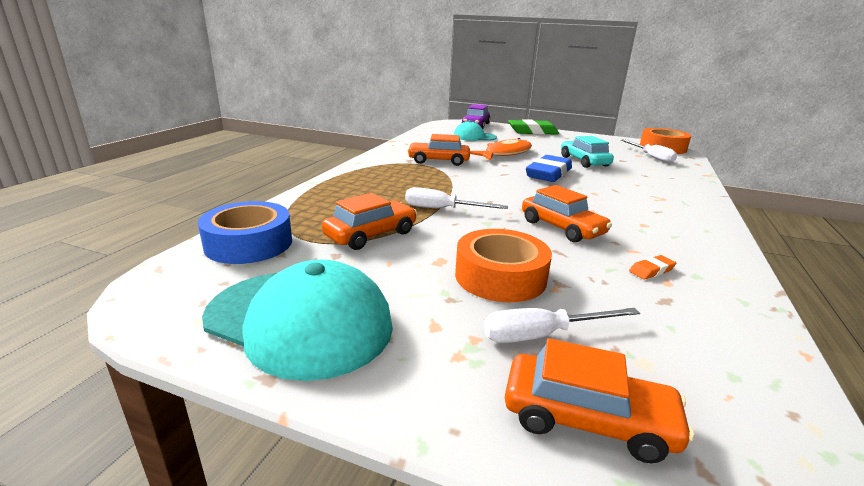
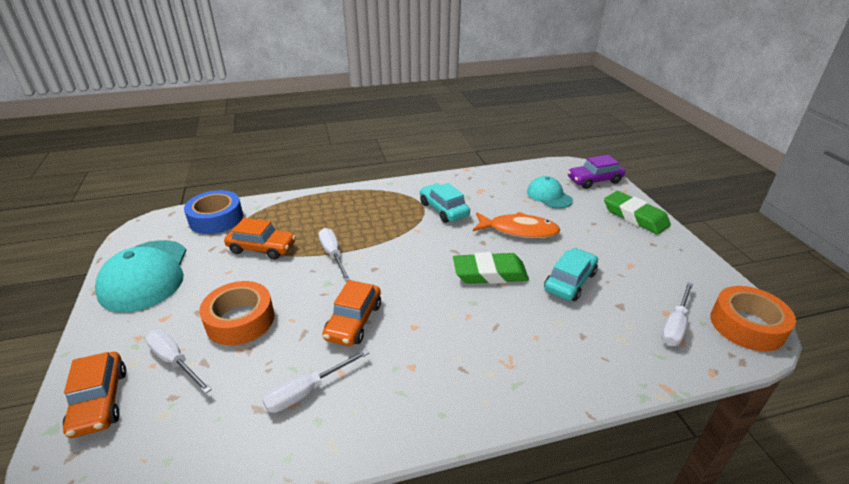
camera: 55 degrees right, 10 degrees up
(438, 161) = (443, 209): orange car -> turquoise car
(548, 174) = (490, 273): blue eraser -> green eraser
(651, 270) = (307, 391): orange eraser -> white screwdriver

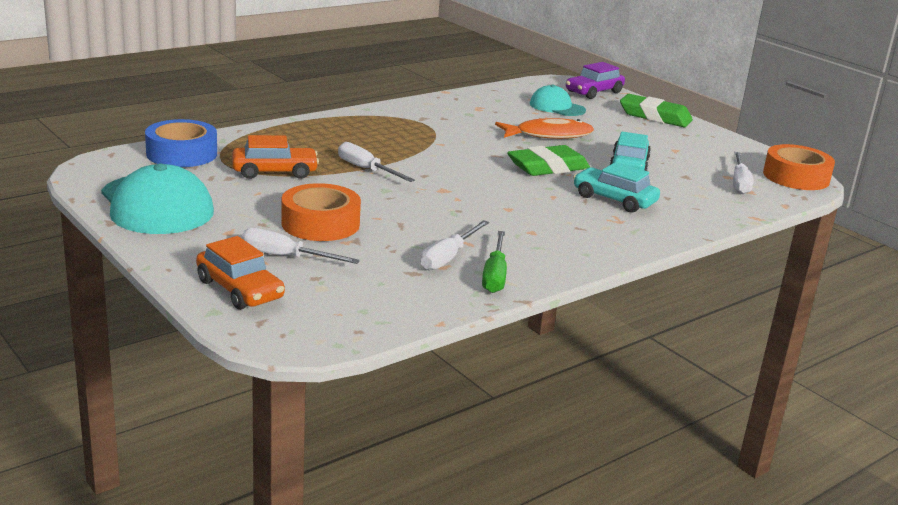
camera: 25 degrees left, 10 degrees down
(327, 431) = (495, 275): none -> green screwdriver
(354, 321) = (444, 211): orange car -> none
(443, 209) = (453, 126): turquoise car -> turquoise car (614, 199)

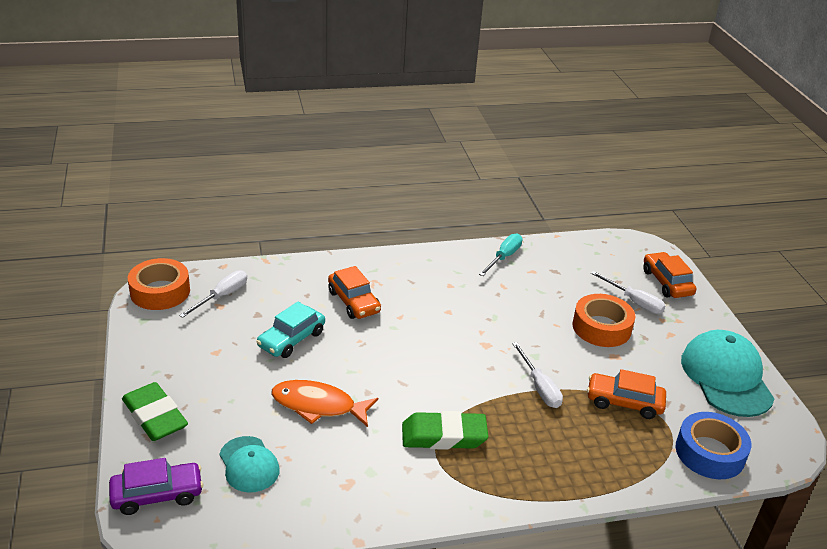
camera: 155 degrees left, 10 degrees up
(448, 257) = (524, 277): white screwdriver -> none
(495, 275) = (504, 257): green screwdriver -> turquoise screwdriver
(548, 167) = (370, 353): green eraser -> green eraser (444, 436)
(614, 199) = (354, 302): turquoise car -> orange car

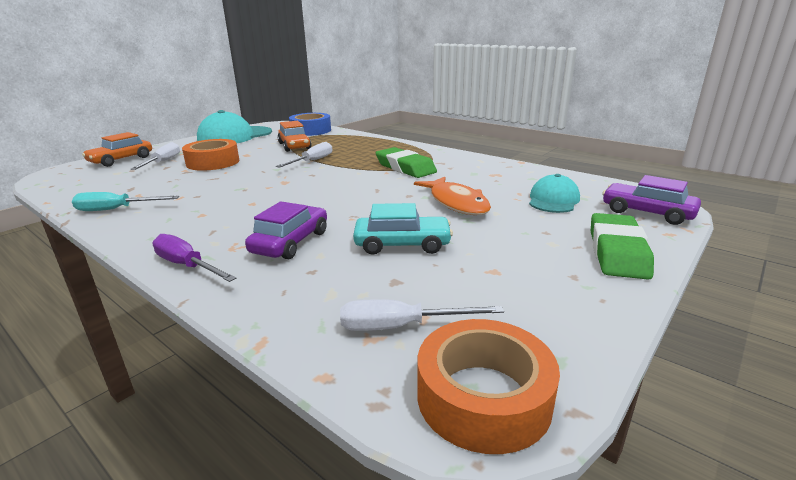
camera: 125 degrees left, 10 degrees down
(354, 302) = (290, 242): orange car -> purple car
(369, 261) = (187, 266): none -> purple screwdriver

